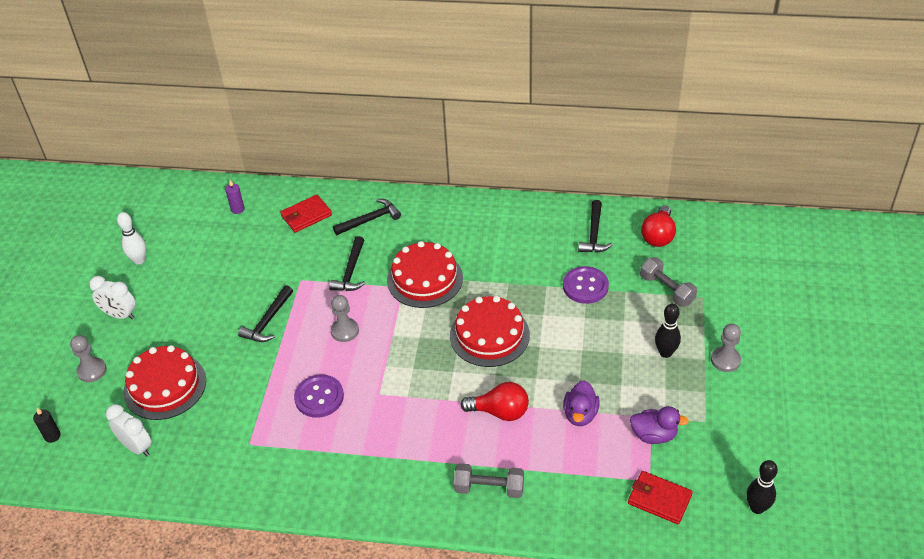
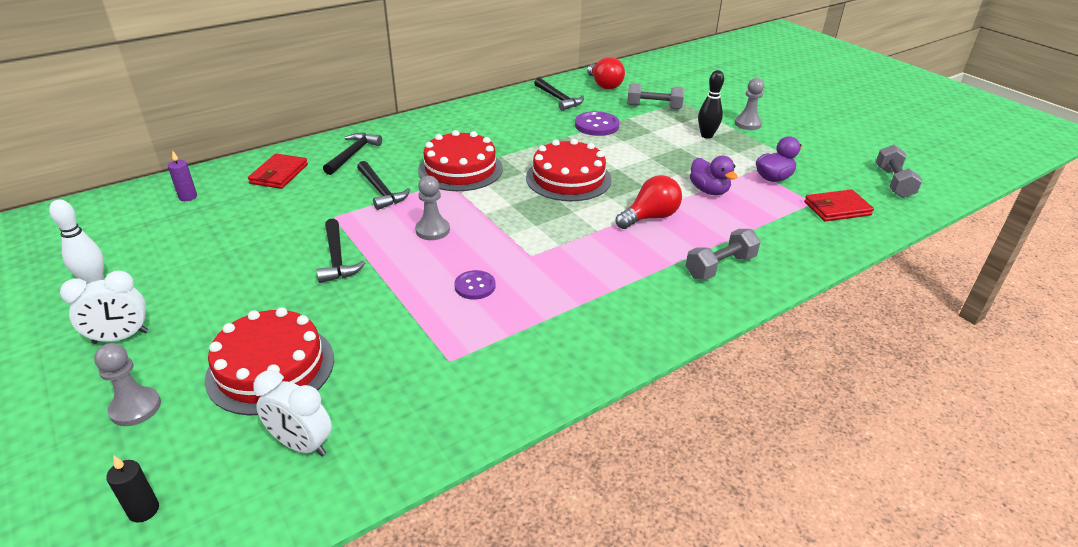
camera: 45 degrees left, 10 degrees down
(136, 447) = (302, 445): white clock -> white clock turned 150 degrees counterclockwise
(319, 397) = (475, 286): purple button -> purple button, size x0.65
(757, 508) = (893, 182): black bowling pin -> grey dumbbell

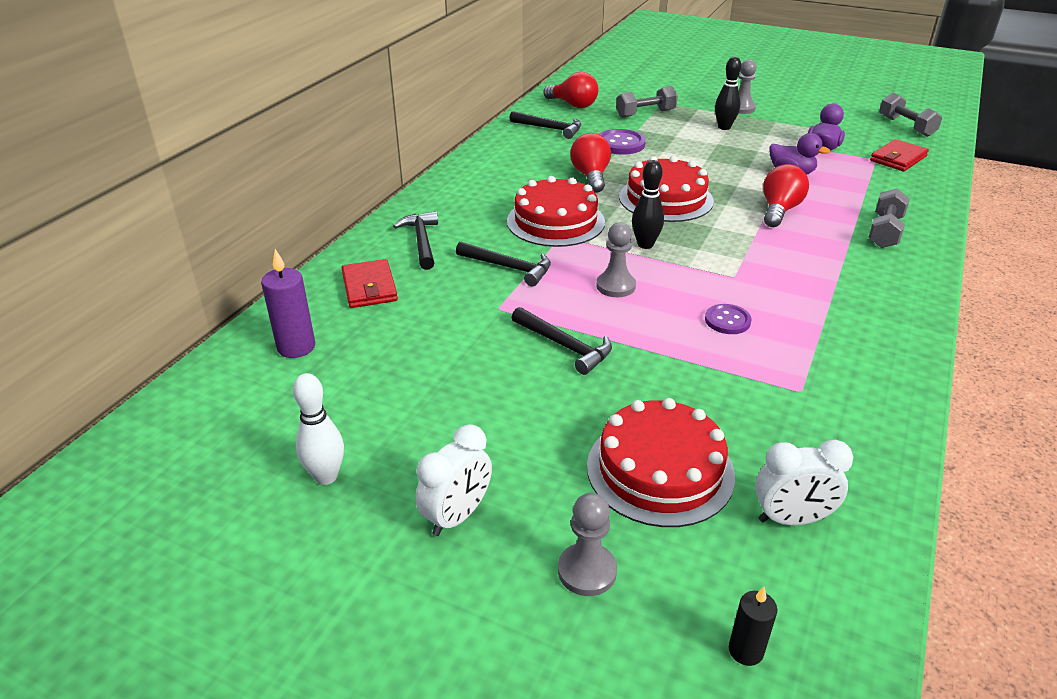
camera: 30 degrees left, 0 degrees up
(188, 197) = (296, 347): purple candle -> purple candle, size x1.61
(499, 208) = (645, 245): none -> black bowling pin
(536, 144) = (591, 176): none -> red light bulb

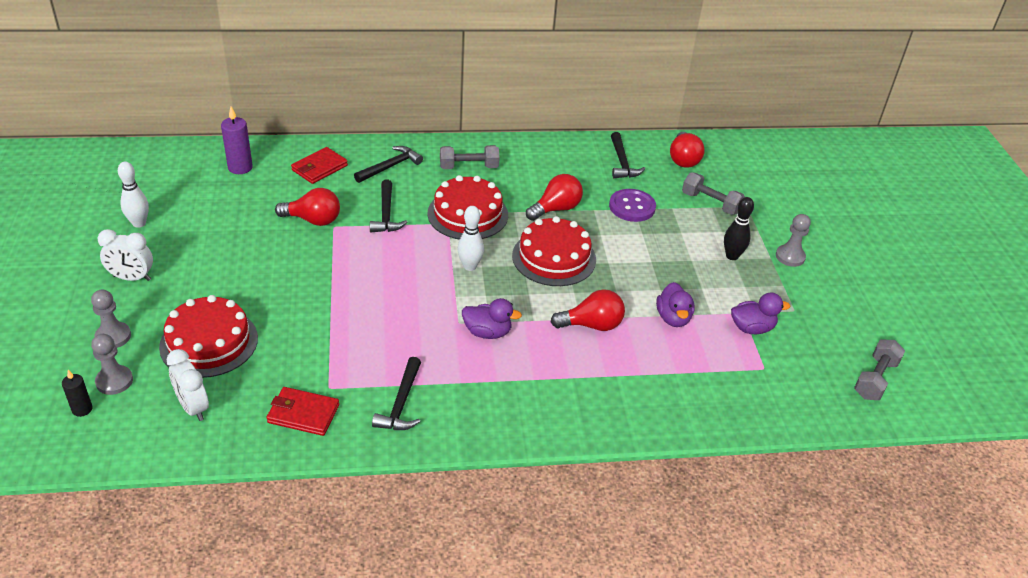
camera: 55 degrees right, 5 degrees up
(472, 319) = (313, 220): none -> red light bulb
(565, 346) = (310, 267): black hammer -> black hammer (401, 403)
(615, 286) = (399, 268): grey pawn -> grey pawn (114, 381)
(645, 245) = (470, 266): black bowling pin -> white bowling pin
(727, 321) = (393, 333): purple button -> none
(759, 265) = (487, 332): none -> purple duck
(885, 232) = (608, 396): grey dumbbell -> grey dumbbell (469, 167)
(898, 159) = (781, 384): red wallet -> red wallet (303, 414)

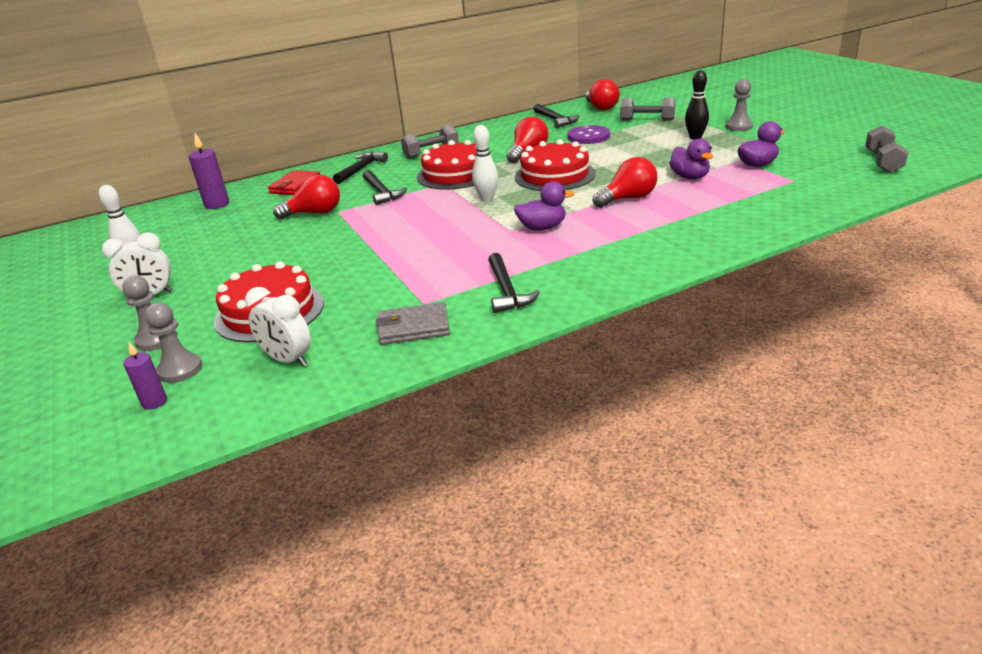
camera: 15 degrees left, 10 degrees down
(82, 409) = (154, 402): black candle -> purple candle
(303, 414) = (413, 327): red wallet -> grey wallet

